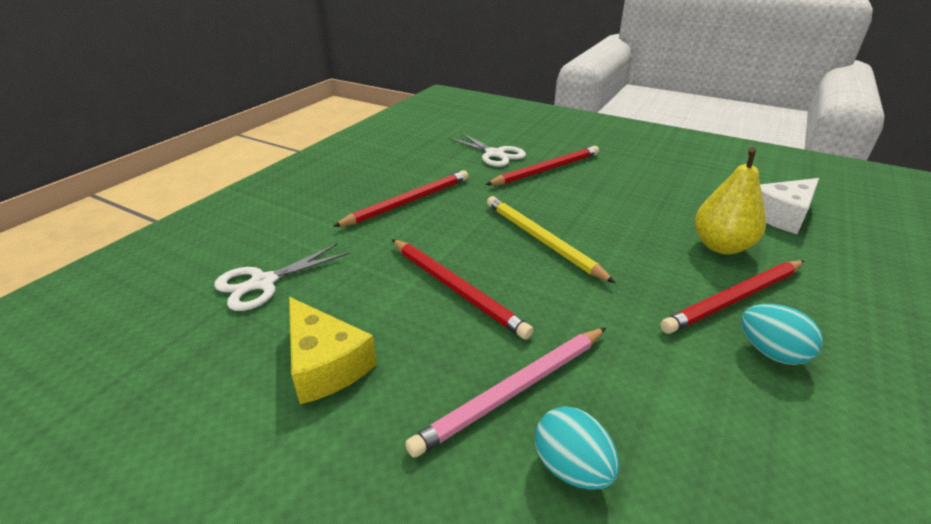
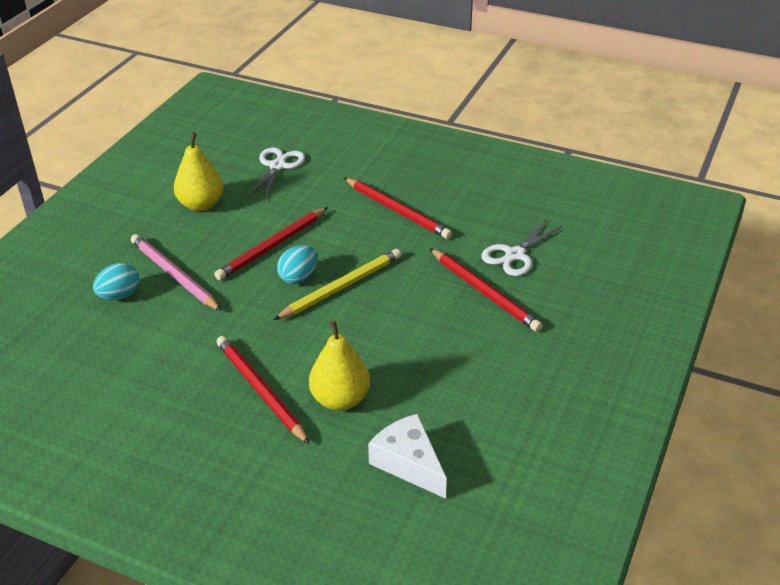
camera: 85 degrees right, 5 degrees up
(263, 283) = (277, 166): white scissors -> white scissors turned 60 degrees clockwise
(325, 364) = (201, 204): yellow cheese -> yellow pear
(771, 352) = (198, 395): turquoise egg -> turquoise egg (299, 277)

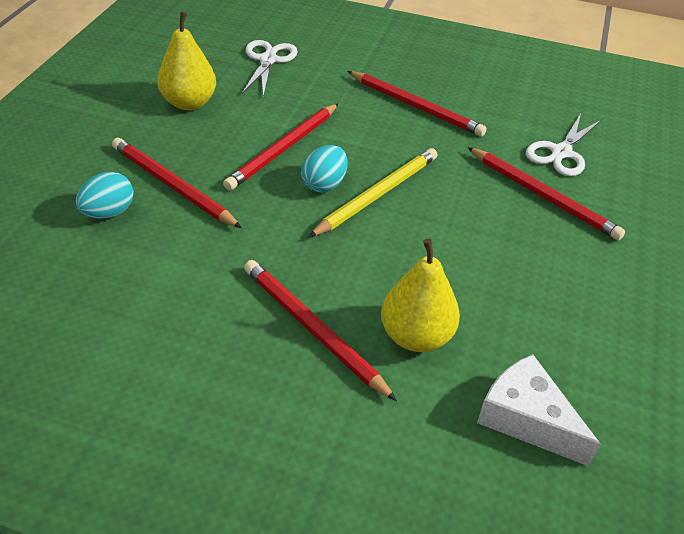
camera: 10 degrees left, 5 degrees up
(174, 275) = (172, 185): pink pencil -> red pencil

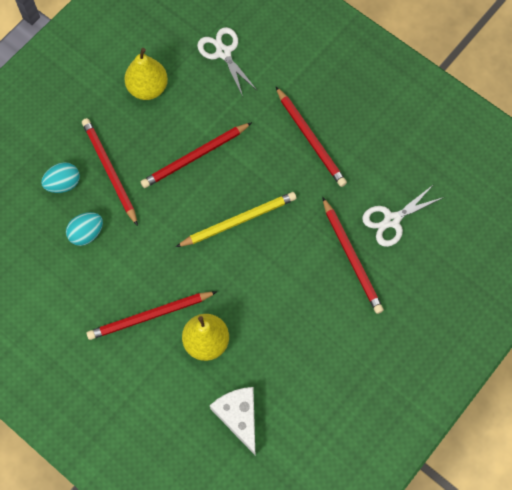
camera: 25 degrees right, 25 degrees up
(268, 60) = (223, 53): white scissors -> white scissors turned 60 degrees counterclockwise
(312, 329) = (150, 316): red pencil -> red pencil turned 90 degrees counterclockwise
(324, 184) = (207, 200): turquoise egg -> turquoise egg (87, 233)

